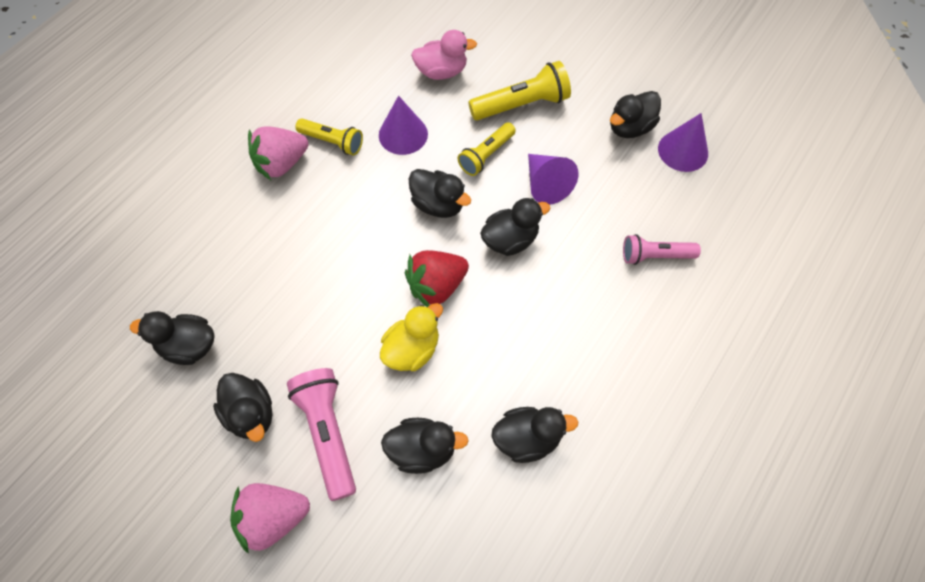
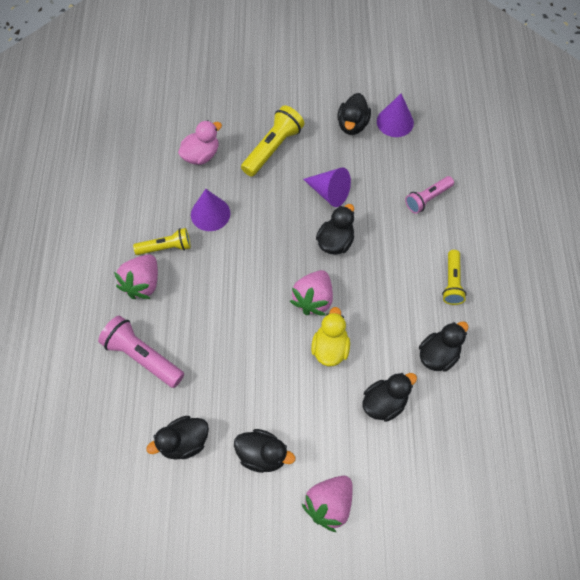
camera: 35 degrees left, 0 degrees up
(328, 433) = (320, 433): pink flashlight -> pink flashlight (143, 357)
(436, 286) = (313, 299): red strawberry -> pink strawberry
(438, 204) = (272, 247): black duck -> none
(486, 155) = (277, 195): yellow flashlight -> yellow flashlight (452, 282)

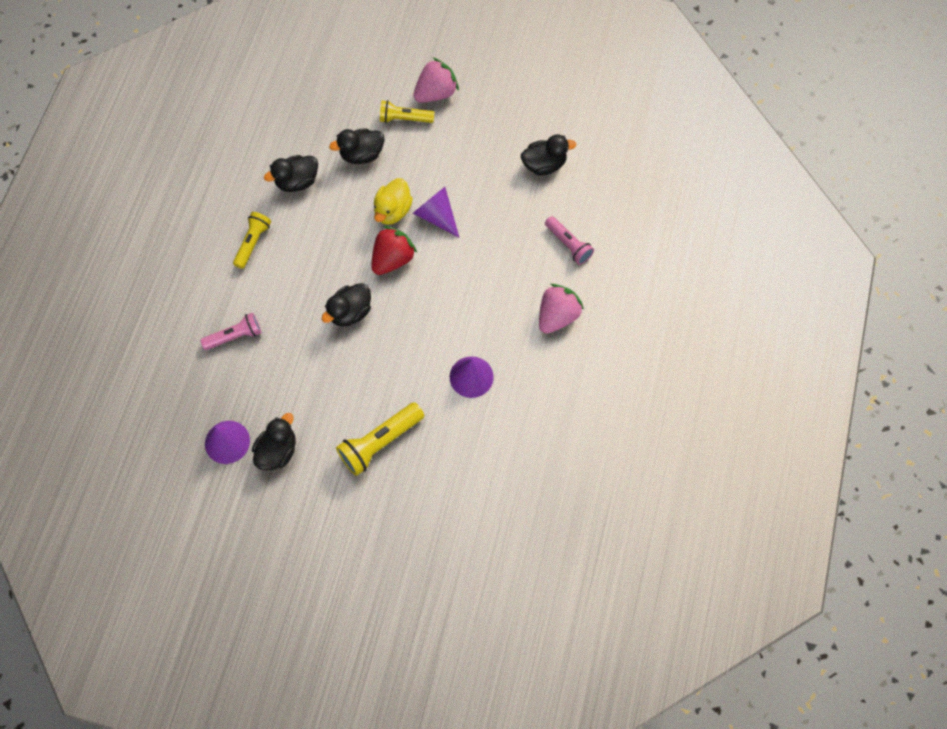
camera: 165 degrees left, 5 degrees up
(143, 357) = (568, 244): pink flashlight -> pink flashlight, size x0.66
(165, 247) = (526, 349): yellow flashlight -> yellow flashlight (404, 119)
(201, 155) = (464, 454): pink duck -> none
(262, 455) = (479, 140): black duck -> none
(313, 299) = (393, 259): pink strawberry -> red strawberry
(329, 192) = (336, 369): purple cone -> purple cone (436, 216)

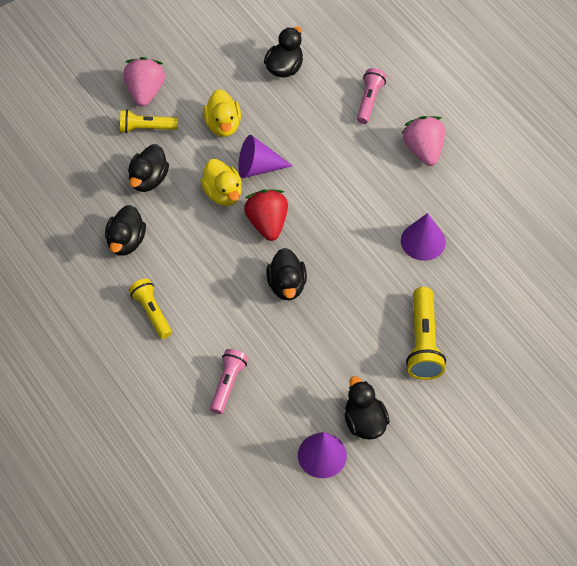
camera: 50 degrees left, 10 degrees down
(404, 119) = (146, 128): yellow flashlight -> yellow flashlight turned 45 degrees clockwise
(453, 164) = (223, 125): none -> yellow duck
(568, 244) = (369, 101): pink flashlight -> pink flashlight turned 75 degrees counterclockwise

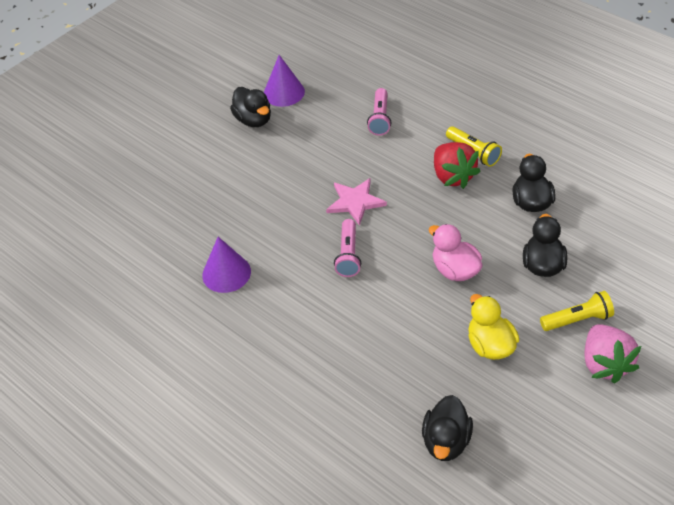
camera: 170 degrees right, 10 degrees down
(223, 193) = (455, 270): yellow duck -> pink duck
(258, 167) = (428, 306): purple cone -> none
(267, 223) = (396, 252): red strawberry -> red strawberry (453, 176)
(286, 285) = (355, 202): black duck -> pink star
(369, 101) = (322, 421): pink flashlight -> pink flashlight (348, 255)
(423, 150) = (242, 373): pink strawberry -> none
(423, 342) = (212, 186): yellow flashlight -> none

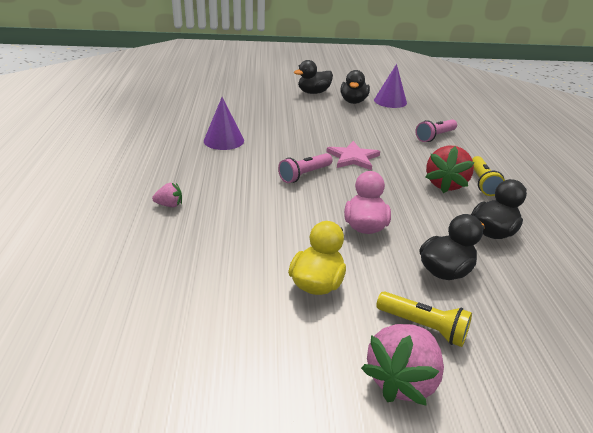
camera: 40 degrees right, 15 degrees down
(303, 377) = (169, 205): none -> pink strawberry
(446, 441) = (178, 310): black duck -> black duck (313, 92)

